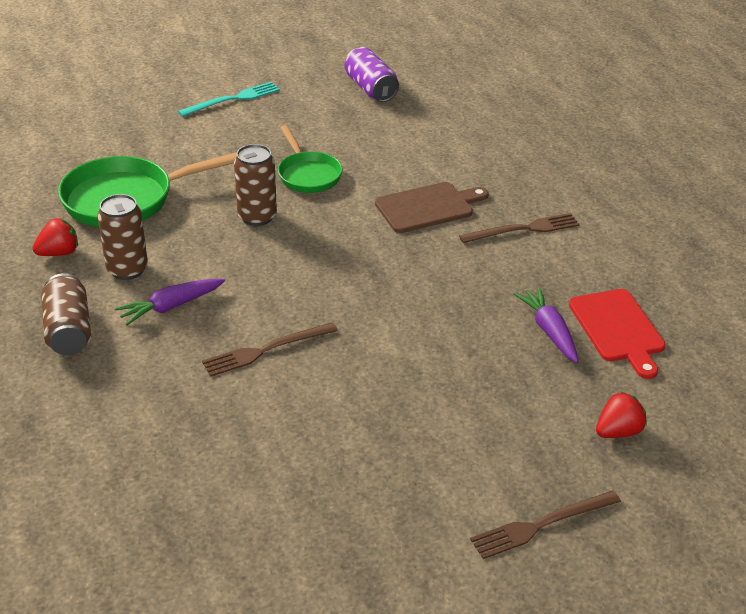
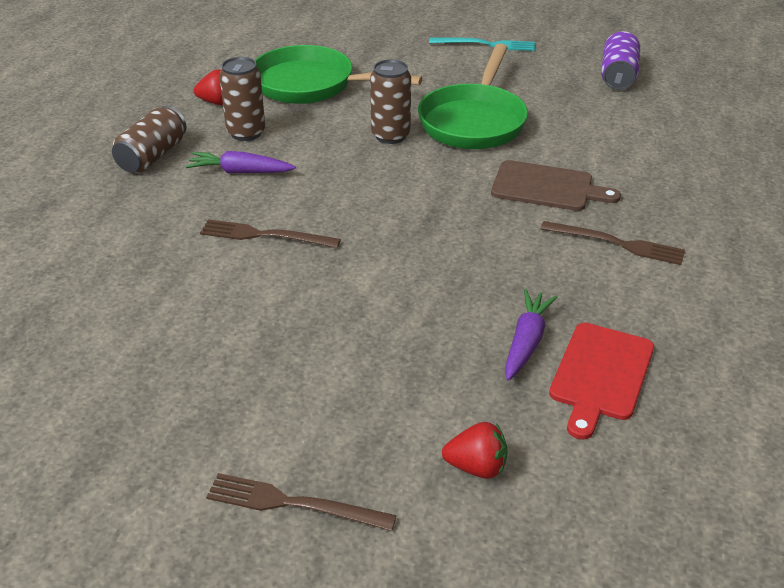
camera: 40 degrees right, 0 degrees up
(308, 175) = (474, 121): green pan -> green pan, size x1.64

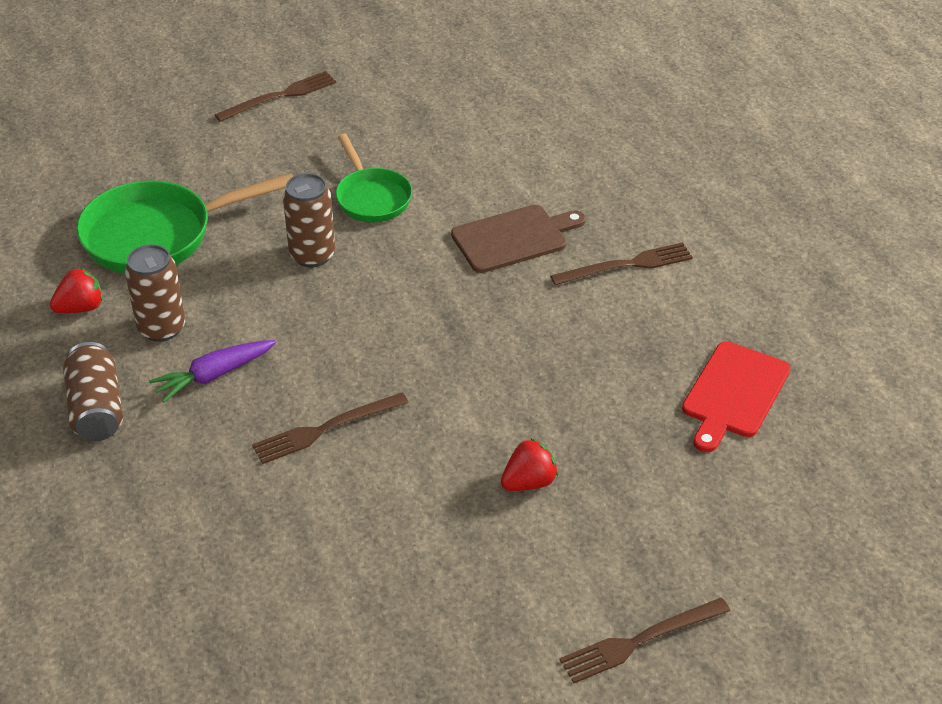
camera: 40 degrees left, 5 degrees up
(474, 121) = (371, 197): green pan -> green pan, size x0.61
(476, 467) = (730, 524): red strawberry -> red strawberry (529, 482)
(486, 45) = (280, 96): turquoise fork -> brown fork
(526, 341) = (654, 398): purple carrot -> none
(600, 375) = (733, 393): red cutting board -> red cutting board turned 45 degrees clockwise
(618, 76) = (445, 78): purple can -> none

